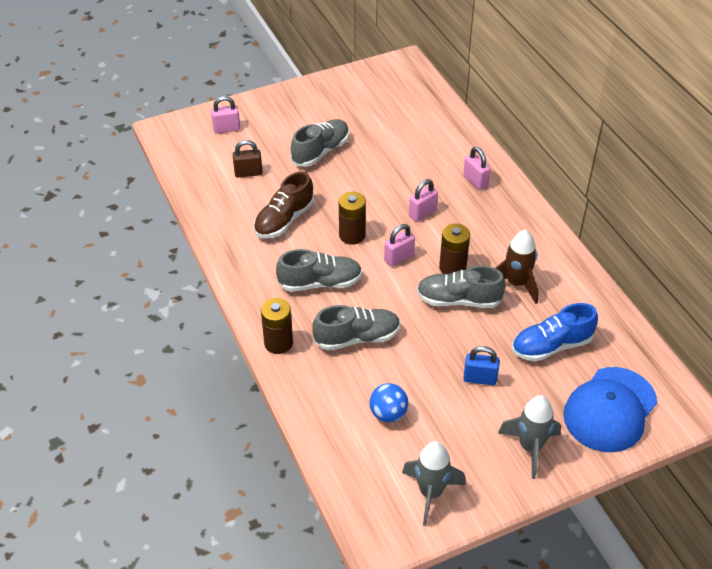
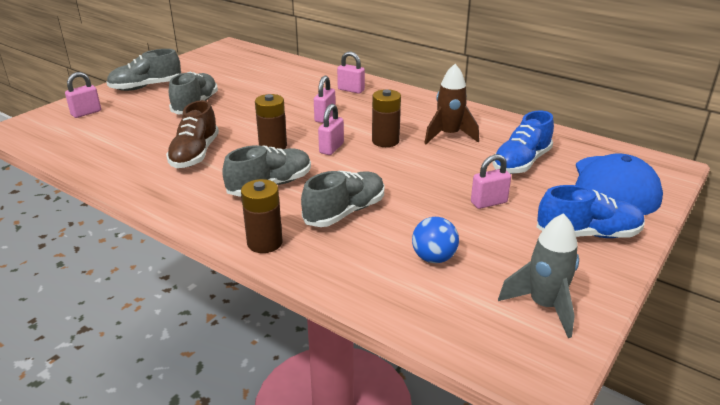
camera: 30 degrees left, 15 degrees down
(248, 173) = (131, 134): brown padlock -> none
(458, 300) = (412, 159): grey shoe -> grey shoe (146, 87)
(479, 379) = (488, 203): blue padlock -> pink padlock
(530, 447) = (587, 234): grey rocket -> blue shoe

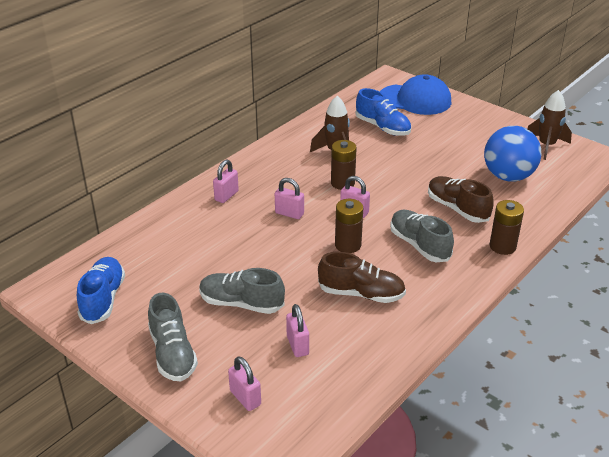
camera: 85 degrees left, 5 degrees up
(345, 212) = (457, 209): grey shoe -> brown shoe
(433, 258) = (508, 176): blue ball -> blue ball, size x1.83
(488, 203) = (439, 148): pink padlock -> pink padlock (297, 345)
(544, 306) = (546, 146): grey rocket -> brown rocket
(587, 234) = (473, 120): blue shoe -> blue shoe (103, 299)

